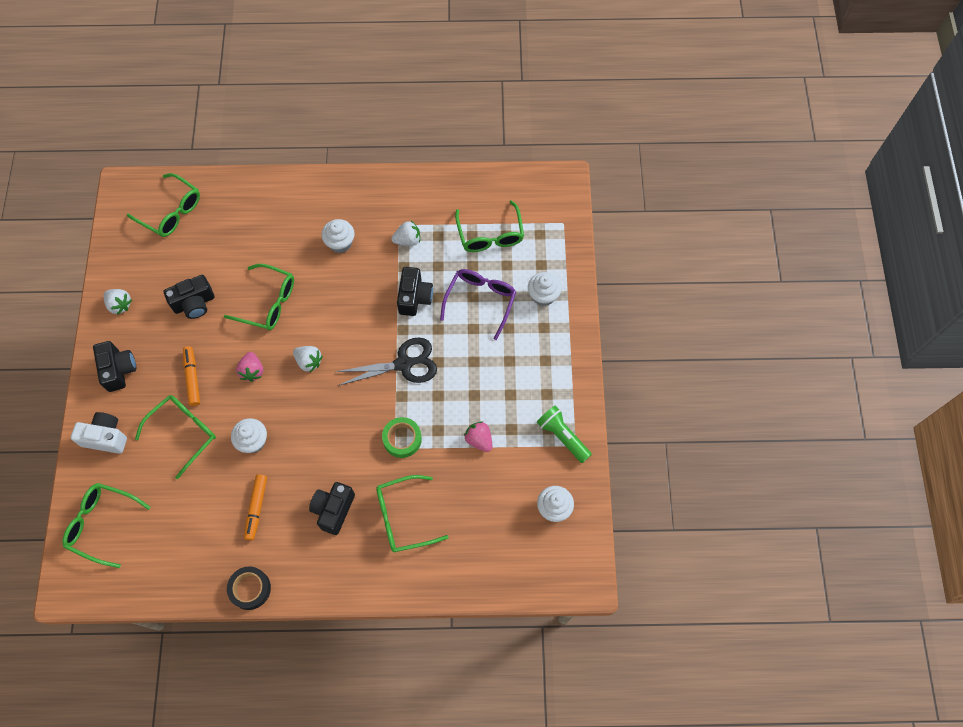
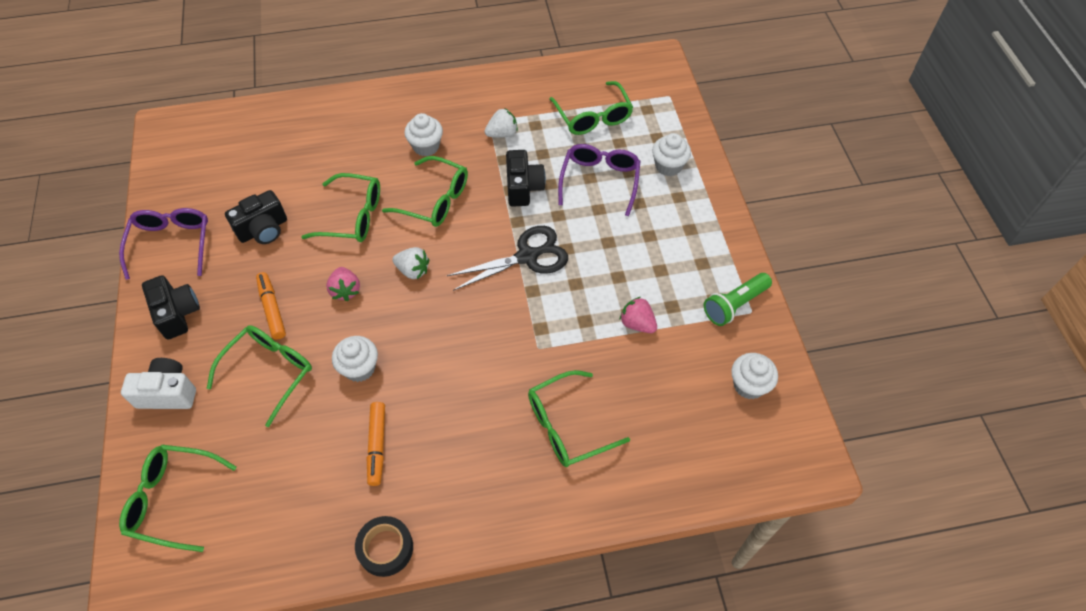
camera: 10 degrees left, 10 degrees down
(120, 305) = (172, 243): white strawberry -> purple glasses
(171, 212) = (224, 142): green glasses -> green glasses (435, 200)
(333, 510) = (477, 431): black camera -> none
(402, 439) = (544, 337): green tape -> none
(562, 436) = (734, 305): green flashlight -> green flashlight turned 75 degrees counterclockwise

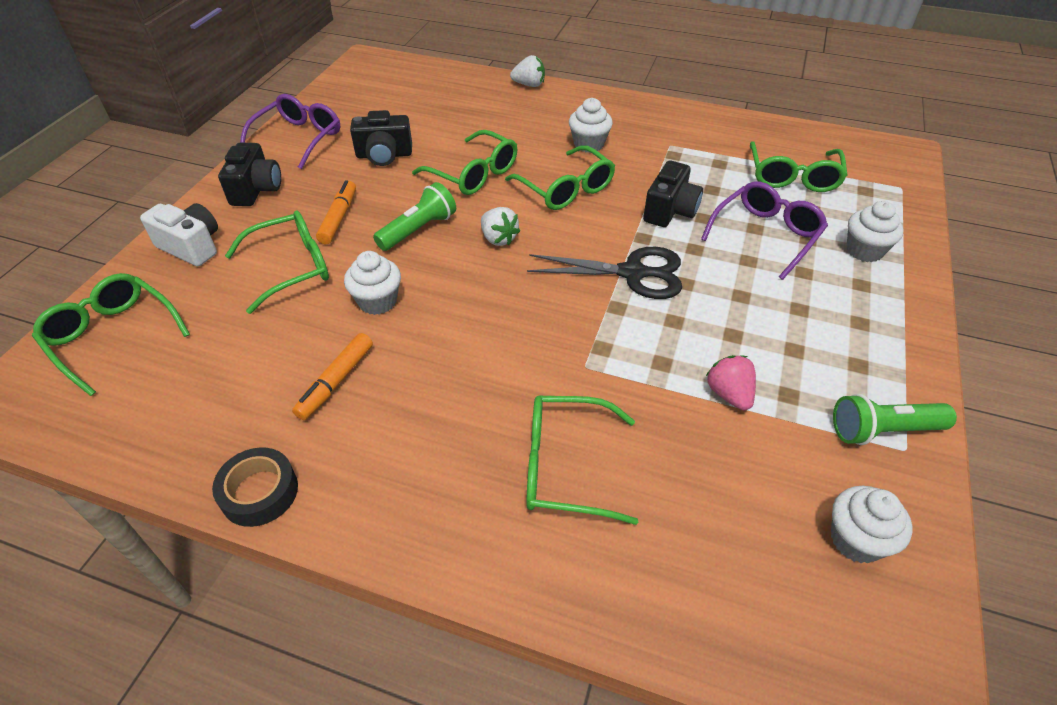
camera: 30 degrees right, 10 degrees down
(345, 290) = (418, 230): pink strawberry -> green flashlight
(502, 134) = (677, 159): white strawberry -> white strawberry (529, 85)

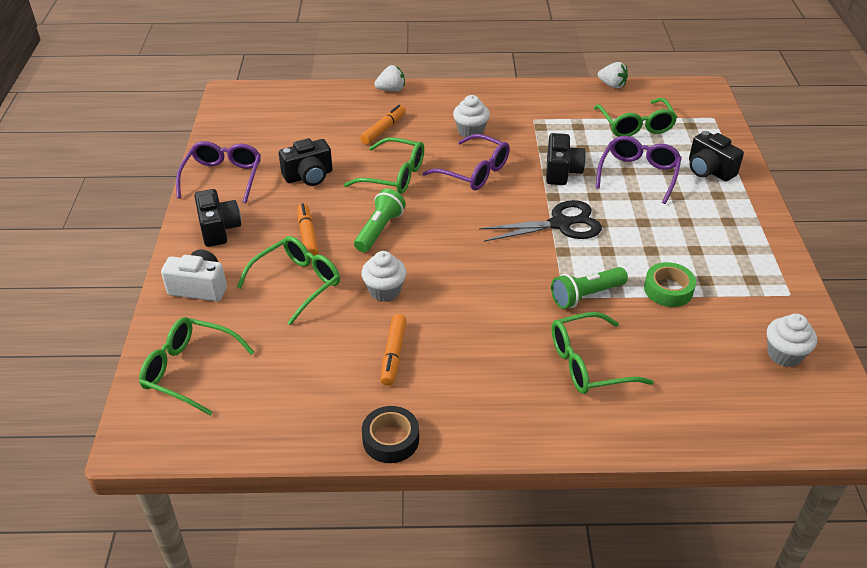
camera: 20 degrees left, 5 degrees down
(494, 123) = (383, 129): none -> orange marker
(498, 239) = (446, 222): white strawberry -> white strawberry (612, 85)
(566, 189) = (474, 172): green glasses -> purple glasses
(729, 394) = (668, 289): pink strawberry -> green tape
(864, 250) = (709, 170): white cupcake -> black camera
(882, 430) = (772, 286): green flashlight -> green flashlight (586, 295)

